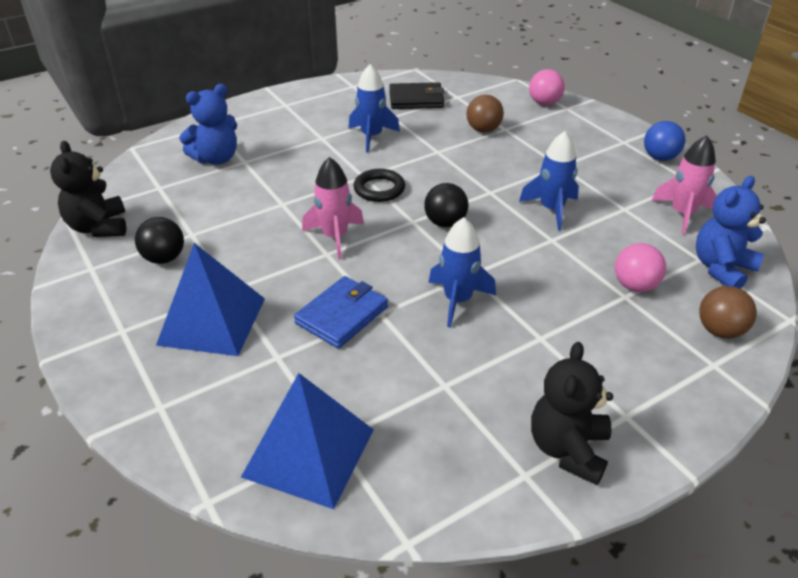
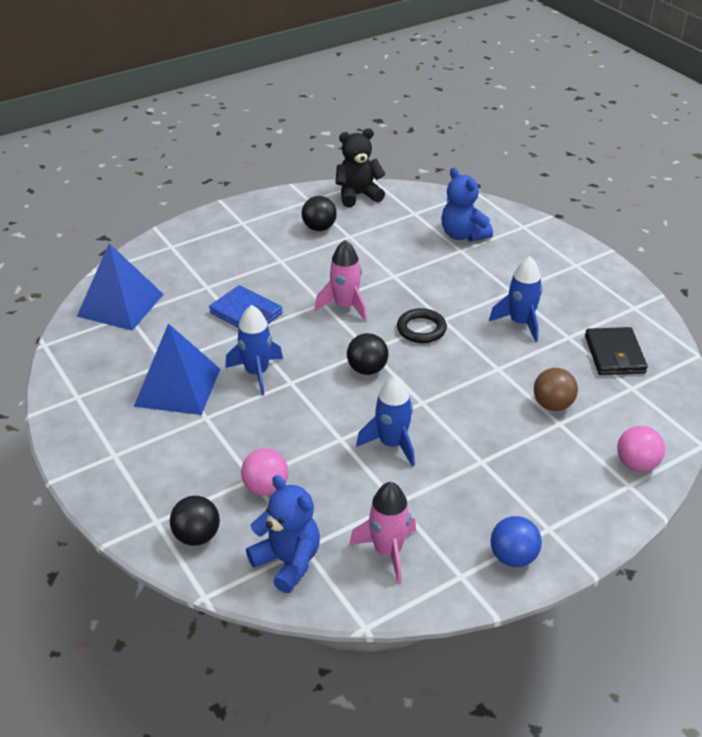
camera: 90 degrees right, 0 degrees up
(212, 321) = (247, 256): blue pyramid -> blue pyramid (178, 387)
(568, 449) = (92, 419): black teddy bear -> none
(720, 330) = (197, 536): brown ball -> black ball

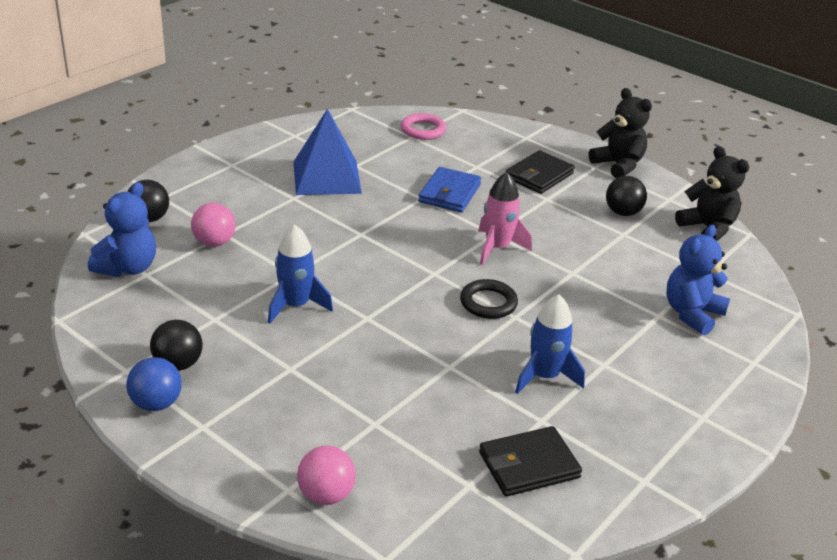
camera: 70 degrees right, 5 degrees down
(120, 305) = (423, 130): blue pyramid -> pink ring
(241, 255) = (539, 175): none -> black wallet
(246, 210) = (618, 165): none -> black teddy bear
(257, 373) = (365, 213): blue rocket -> none
(367, 369) = (402, 275): black ball -> black ball (178, 364)
(387, 551) = (149, 321): pink rocket -> none
(552, 405) = (404, 415): brown ball -> none

